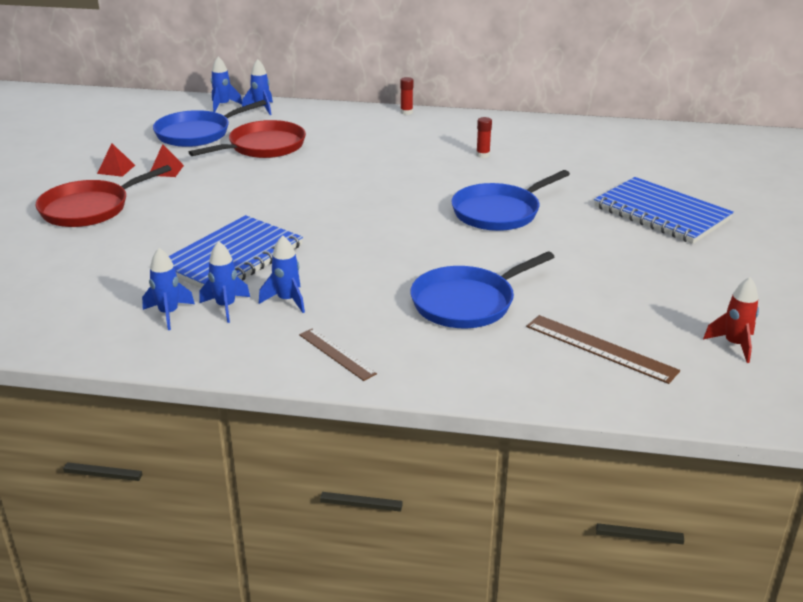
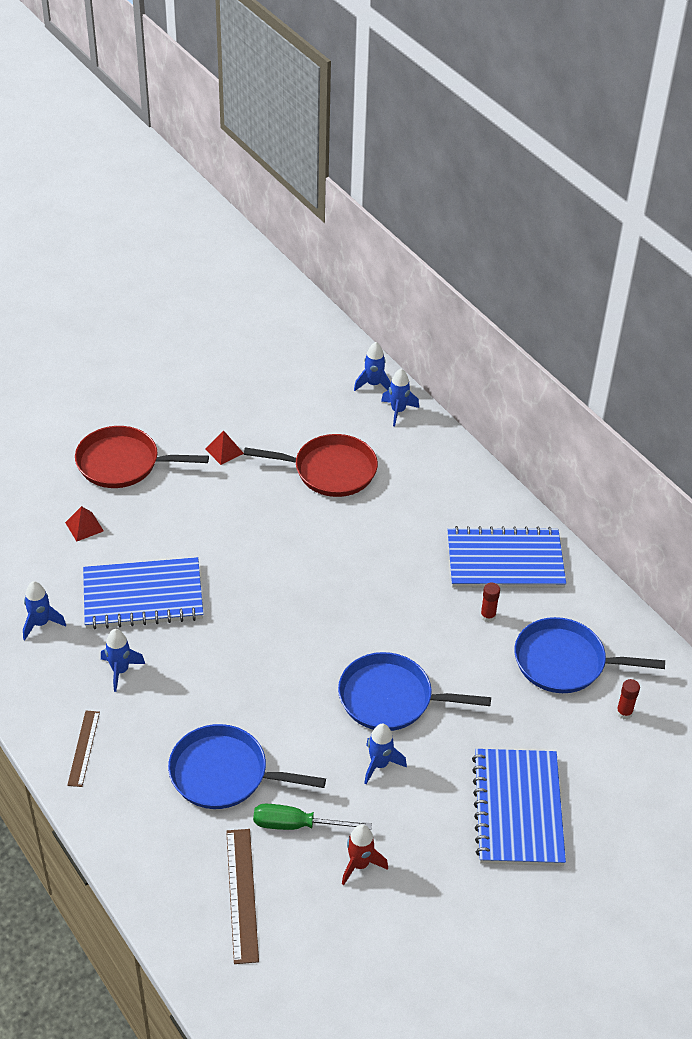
camera: 45 degrees right, 15 degrees up
(116, 169) = (193, 423): red pyramid -> red pyramid (84, 526)
(196, 133) = (304, 414): blue pan -> blue pan (564, 662)
(226, 307) = (79, 645): blue rocket -> blue rocket (379, 764)
(406, 112) = (512, 504): red glue stick -> red glue stick (624, 712)
(447, 132) = (505, 561): none -> blue notebook
(562, 295) = (297, 825): none -> green screwdriver
(734, 345) = (334, 978): red rocket -> red rocket (360, 864)

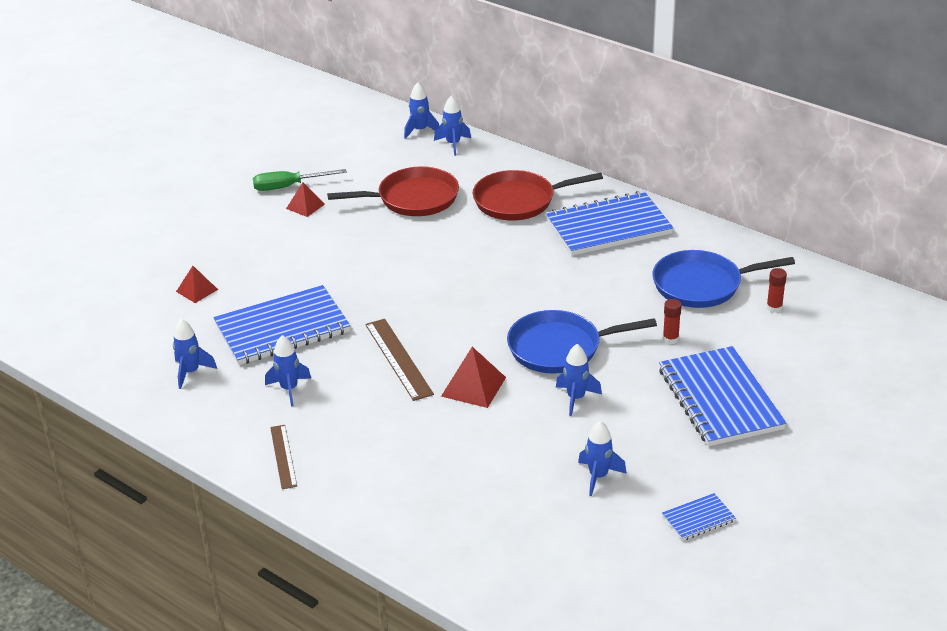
camera: 15 degrees left, 10 degrees down
(122, 463) = (211, 236): red pan -> red pan (518, 201)
(224, 774) = (432, 441): blue pan -> none
(241, 894) = (498, 528): brown ruler -> brown ruler (398, 359)
(289, 720) = (473, 386): none -> red pyramid
(297, 825) = (523, 462): green screwdriver -> green screwdriver (288, 186)
(360, 864) = (598, 476): red rocket -> blue rocket
(432, 945) = (698, 518): none -> blue notebook
(488, 616) = (615, 269): red glue stick -> red glue stick (670, 339)

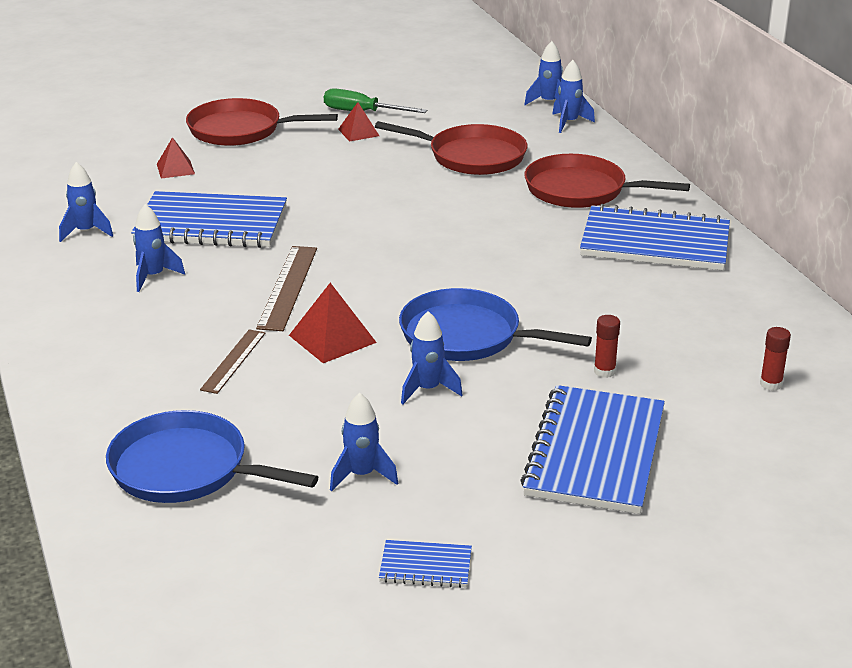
camera: 30 degrees right, 5 degrees down
(208, 236) = (240, 130): none -> red pan
(283, 456) = (76, 331): brown ruler -> brown ruler (234, 361)
(701, 285) = (703, 331): blue pan -> blue pan (185, 469)

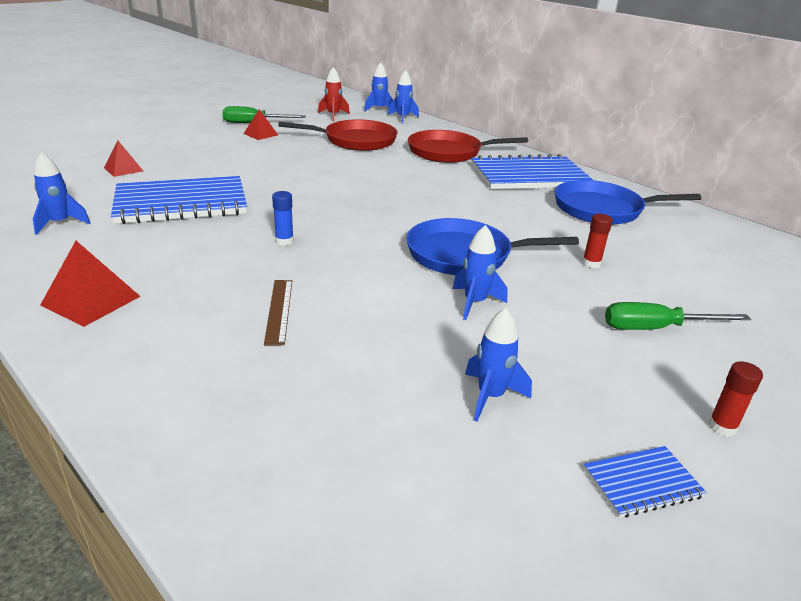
camera: 25 degrees left, 0 degrees up
(153, 276) = (150, 250): blue rocket -> none
(185, 469) = (305, 436): blue pan -> blue pan (602, 209)
(240, 130) = (164, 140): red pan -> none
(287, 287) = (284, 241): brown ruler -> blue glue stick
(332, 339) = (356, 275): red pyramid -> red pyramid (91, 300)
(475, 109) = (333, 116): none -> red rocket
(595, 453) = (656, 328): blue notebook -> green screwdriver
(771, 384) = (706, 252): red glue stick -> red glue stick (722, 427)

